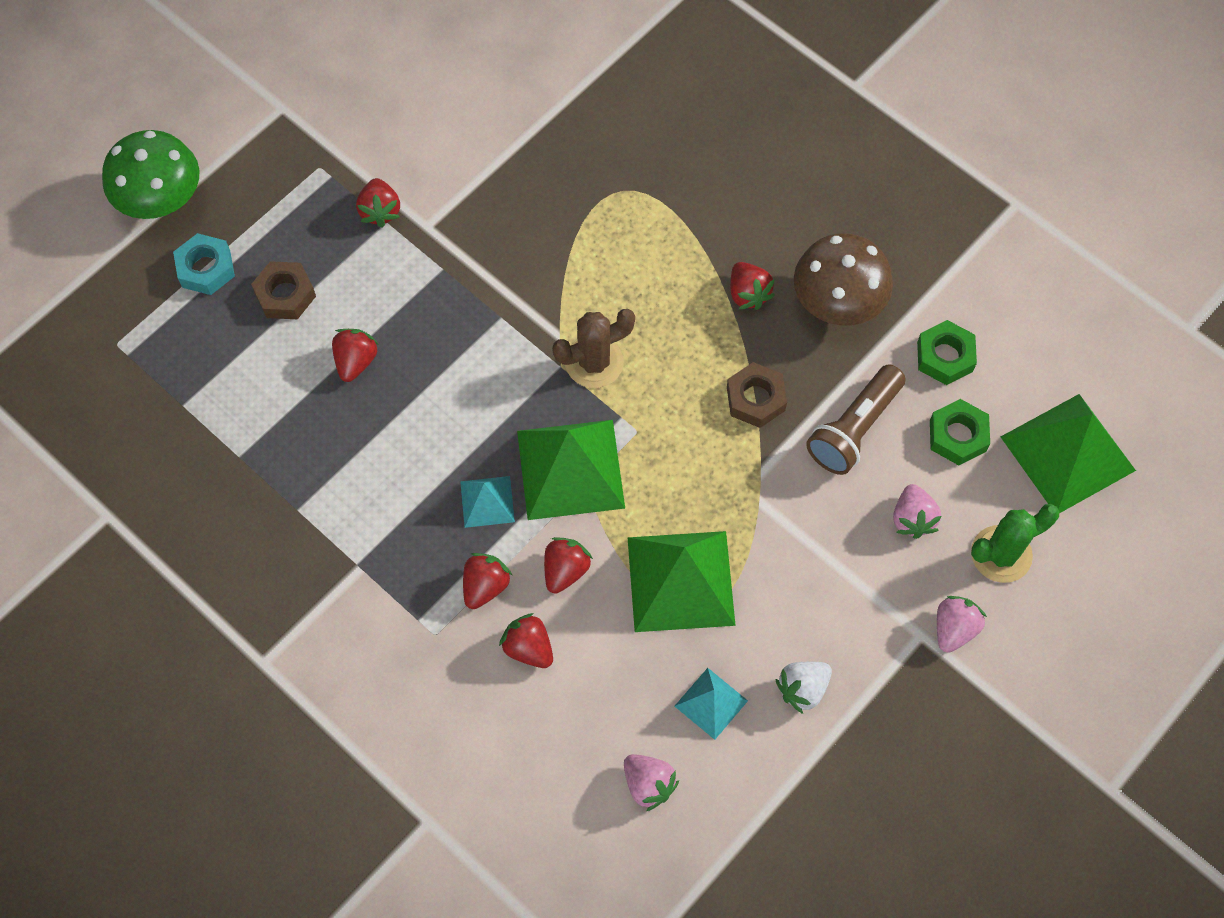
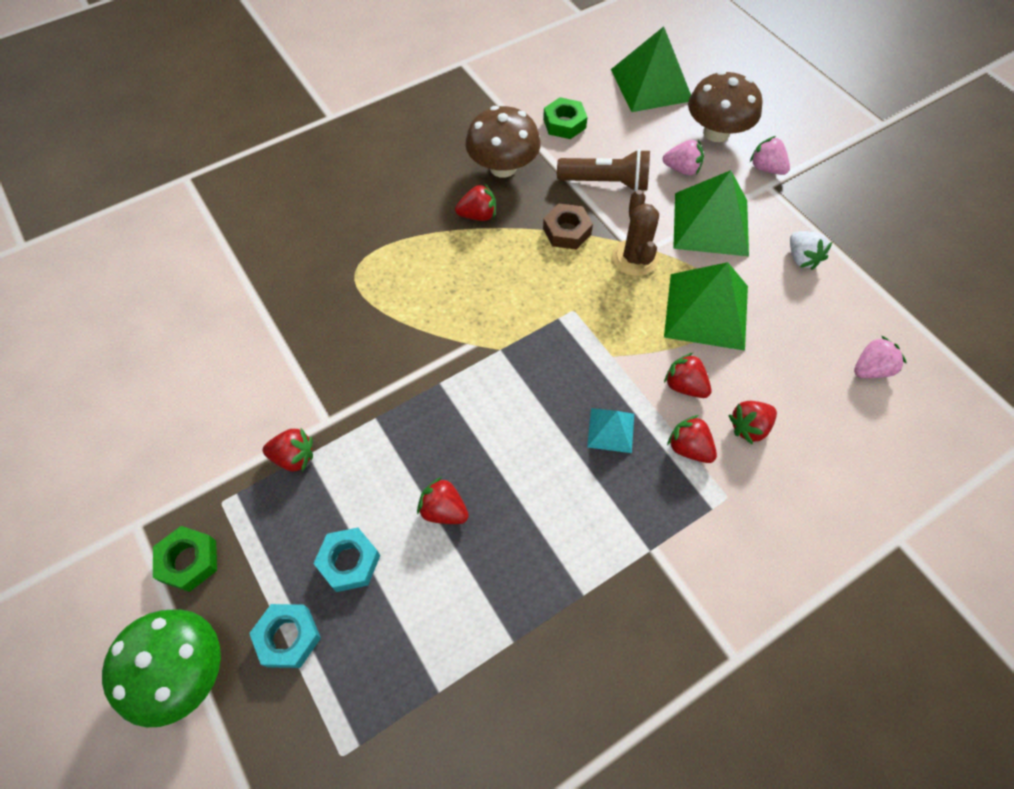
camera: 75 degrees left, 5 degrees down
(285, 295) = (349, 562): brown nut -> turquoise nut
(570, 469) = (595, 363): green pyramid -> green pyramid (711, 224)
(594, 362) = (504, 325): brown cactus -> brown cactus (634, 258)
(711, 703) = (808, 315): turquoise pyramid -> none
(854, 429) = (606, 182): brown flashlight -> brown flashlight turned 45 degrees counterclockwise
(957, 436) = (625, 132): green nut -> green nut (189, 561)
(1001, 554) = (716, 132): green cactus -> brown mushroom

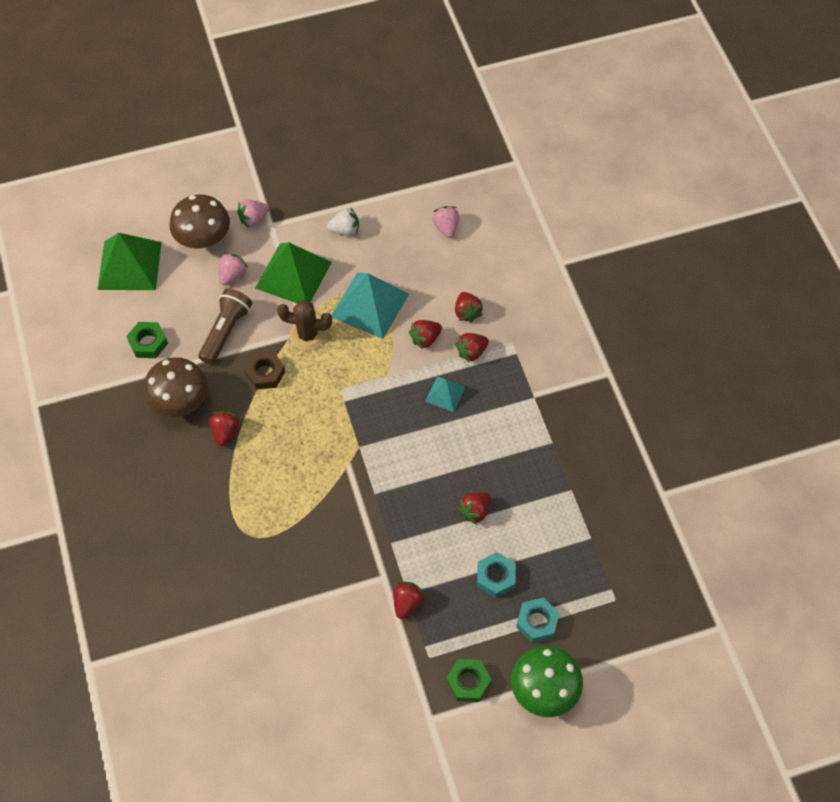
camera: 75 degrees left, 0 degrees up
(706, 311) = (370, 305): green pyramid -> turquoise pyramid

